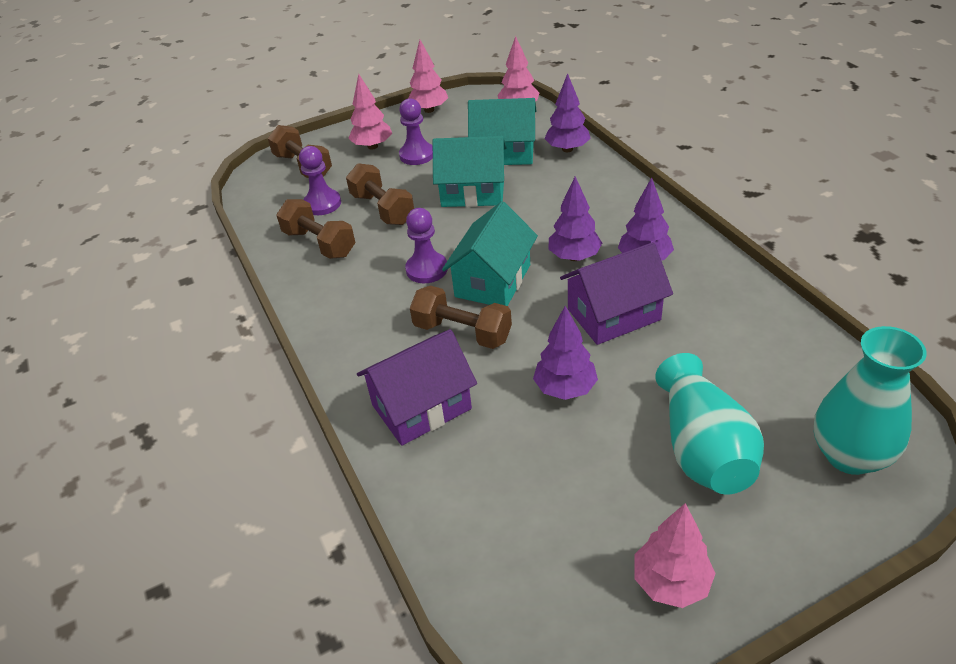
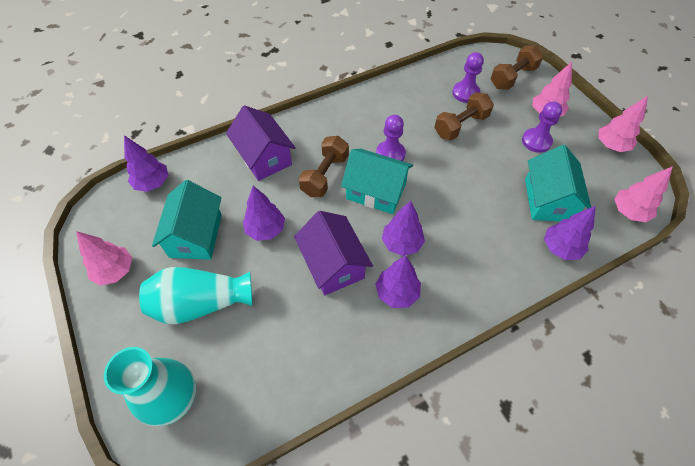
camera: 85 degrees right, 15 degrees up
(319, 243) = (420, 96): brown dumbbell -> none
(473, 192) = (486, 179): turquoise house -> turquoise house (196, 235)
(473, 566) = (153, 183): none -> purple tree

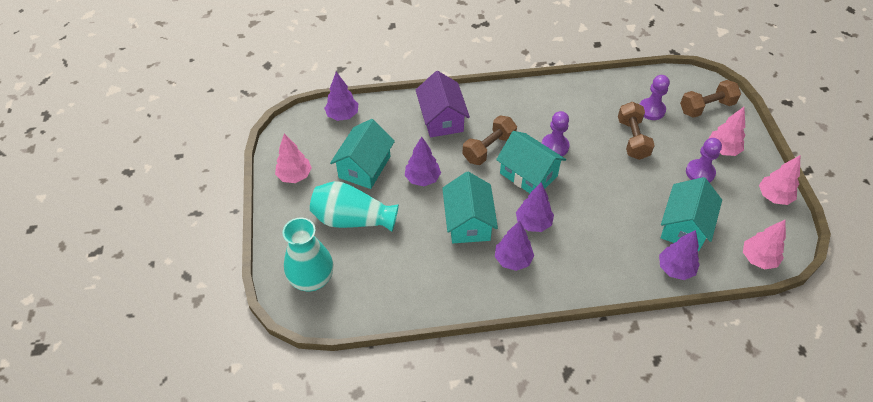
camera: 20 degrees right, 5 degrees down
(333, 264) = (468, 222): purple house -> turquoise house
(461, 126) = (632, 139): brown dumbbell -> brown dumbbell turned 75 degrees counterclockwise

